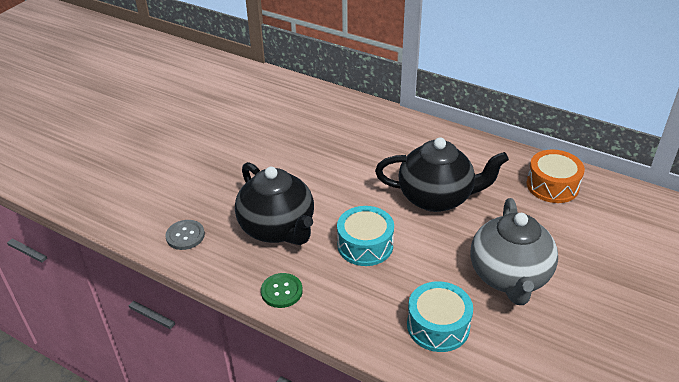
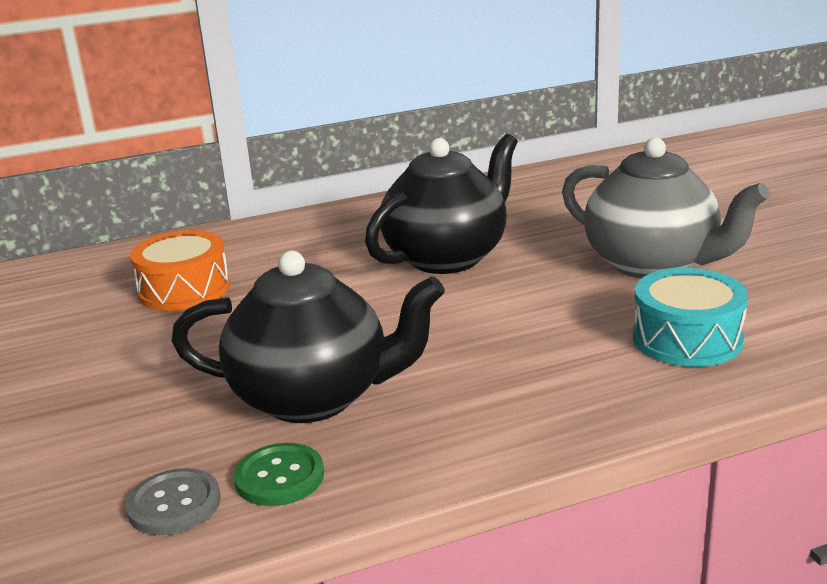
camera: 50 degrees left, 15 degrees down
(281, 291) = (461, 445): green button -> green button (279, 477)
(365, 245) = (461, 337): turquoise drum -> none
(552, 185) = (533, 190): orange drum -> orange drum (184, 290)

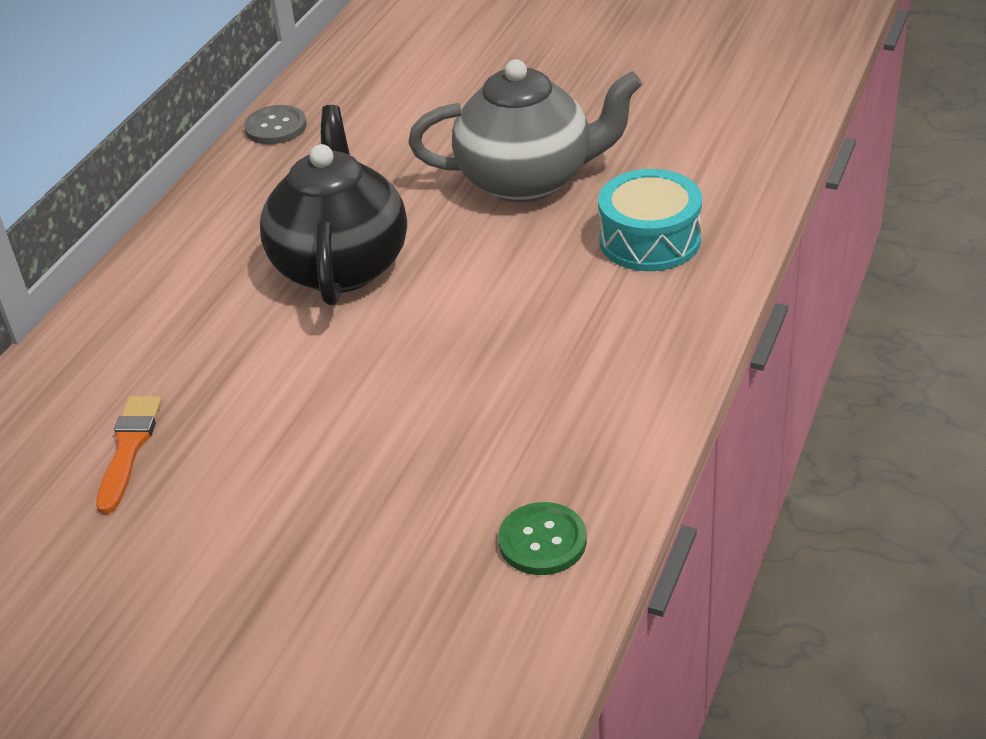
camera: 45 degrees left, 15 degrees up
(174, 504) = (501, 618): grey button -> grey button (276, 127)
(184, 290) = (129, 448): orange drum -> orange brush
(314, 398) = (455, 465): black teapot -> none

